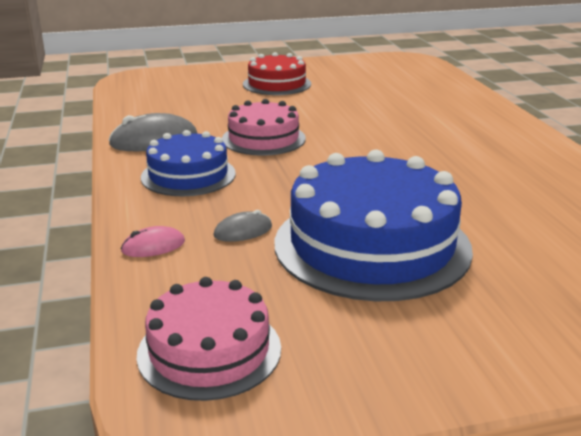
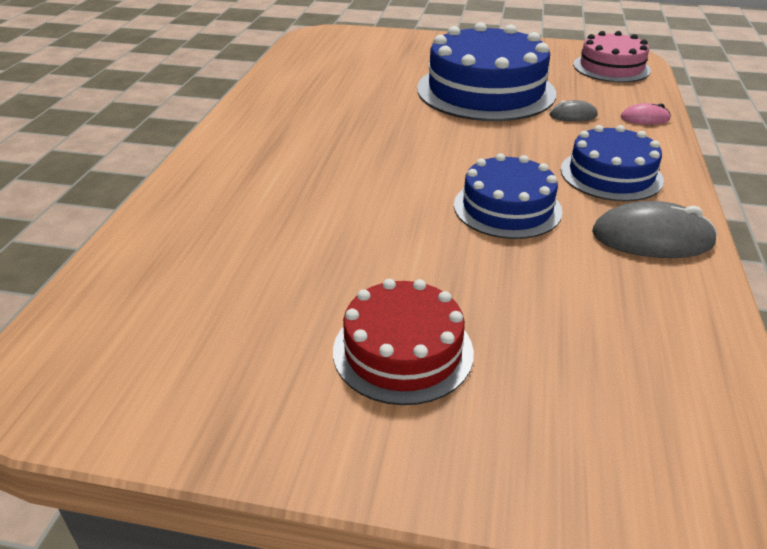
camera: 155 degrees left, 10 degrees up
(263, 139) = (507, 208): pink cake -> blue cake

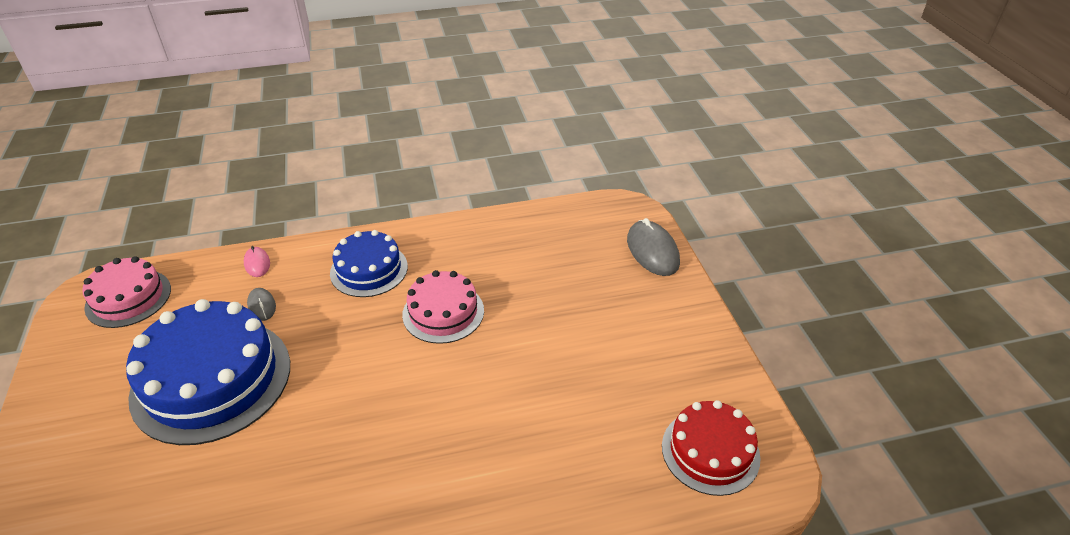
camera: 115 degrees left, 5 degrees up
(403, 351) = (618, 320): red cake -> red cake (710, 451)
(507, 208) = (443, 312): blue cake -> pink cake
(652, 238) = (447, 243): grey mouse -> grey mouse (652, 251)

